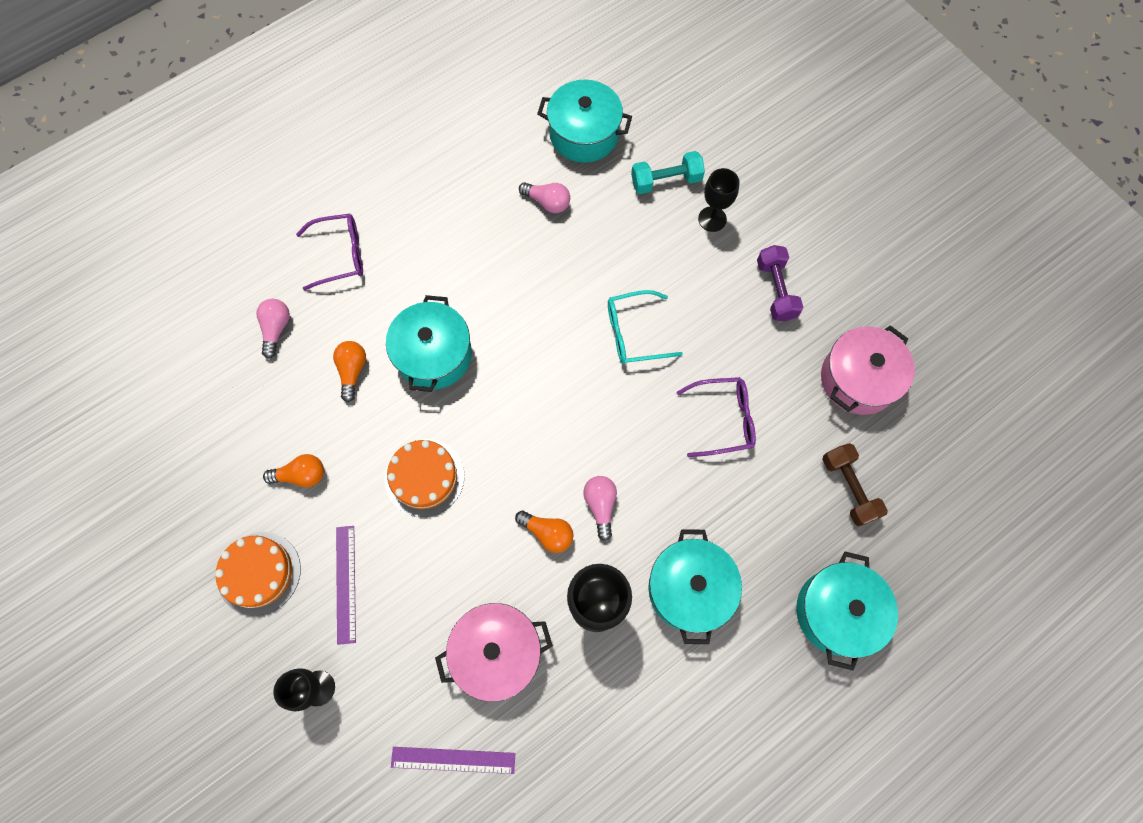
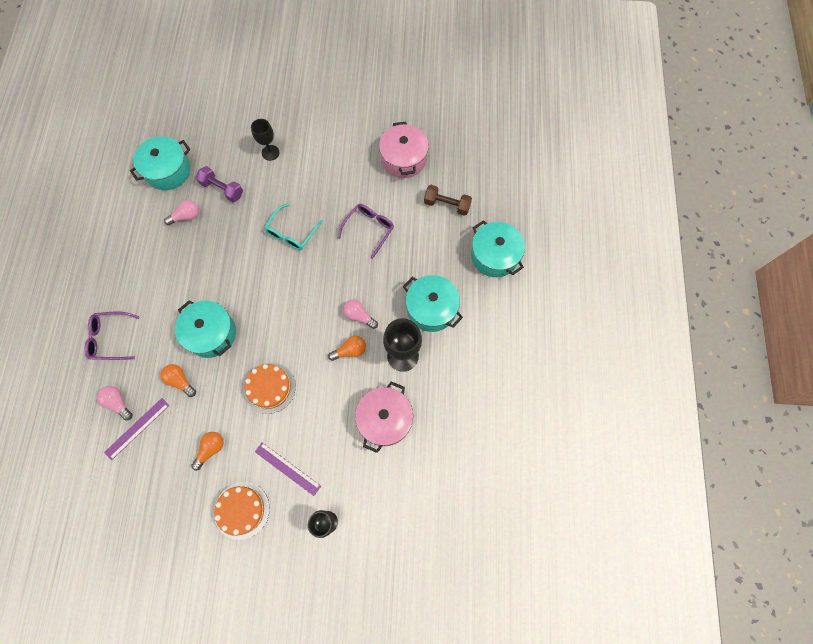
camera: 50 degrees left, 0 degrees up
(340, 255) = (110, 338): purple glasses -> purple glasses turned 120 degrees counterclockwise
(453, 760) = (416, 480): purple ruler -> purple ruler (137, 428)
(666, 181) = (231, 156): turquoise dumbbell -> none
(775, 290) = (331, 156): purple dumbbell -> purple dumbbell (222, 189)

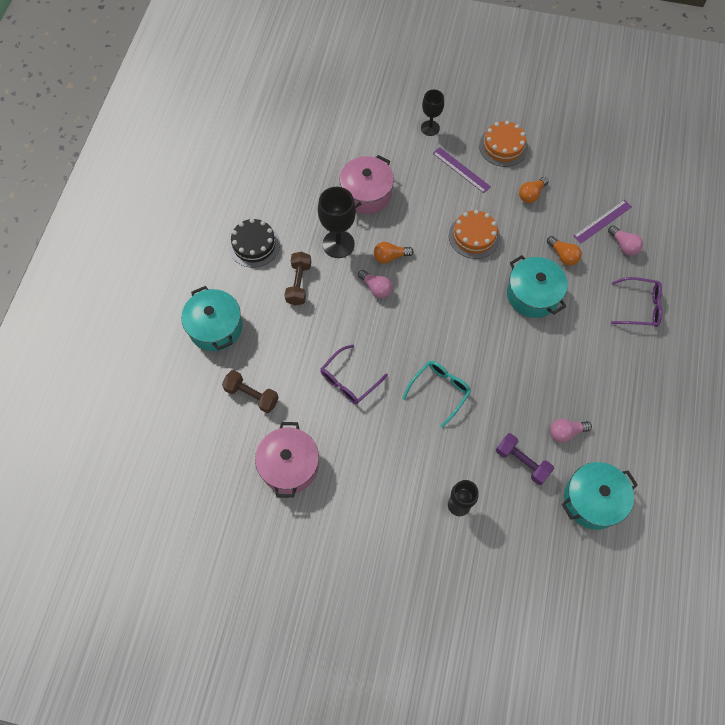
camera: 170 degrees left, 5 degrees down
(431, 308) = (299, 283): turquoise pot -> brown dumbbell
(483, 341) = (254, 245): none -> black cake

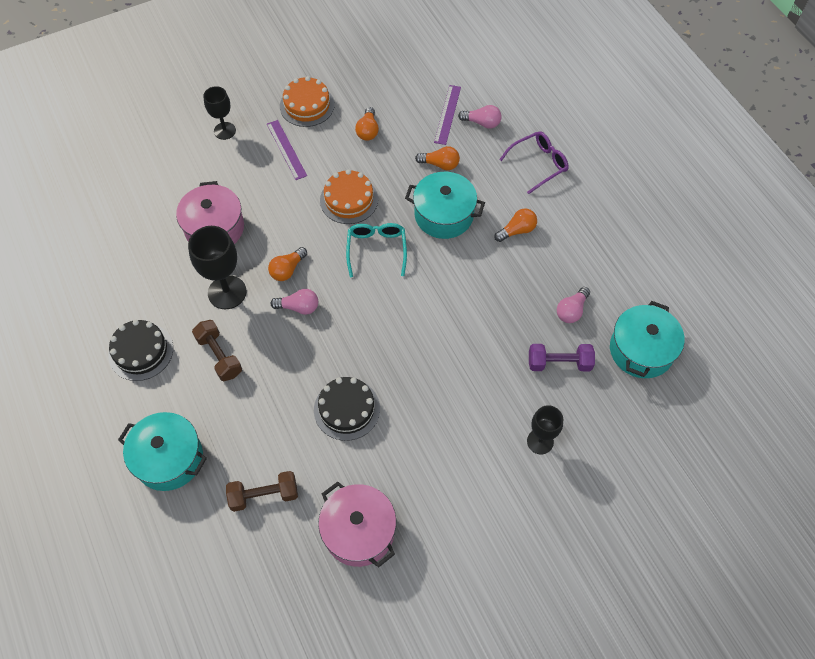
camera: 40 degrees left, 5 degrees down
(349, 380) = (347, 409): purple glasses -> black cake
(440, 391) = (437, 356): turquoise glasses -> turquoise glasses (376, 249)
(461, 170) = (286, 149): purple ruler -> purple ruler turned 60 degrees clockwise
(577, 344) = (517, 230): none -> orange light bulb

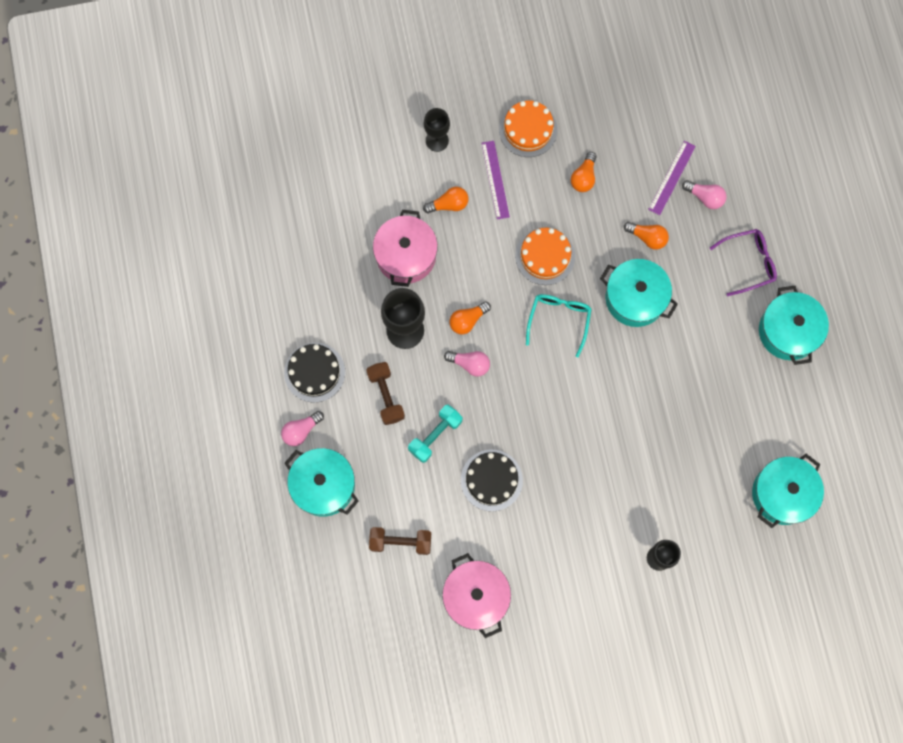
camera: 15 degrees right, 15 degrees up
(278, 381) = (435, 435): none -> turquoise dumbbell
(517, 230) = (703, 335): orange light bulb -> orange light bulb (448, 204)
(559, 363) = (700, 486): purple dumbbell -> none
(571, 310) = (729, 435): pink light bulb -> pink light bulb (301, 431)
(594, 210) = (788, 331): none -> turquoise pot

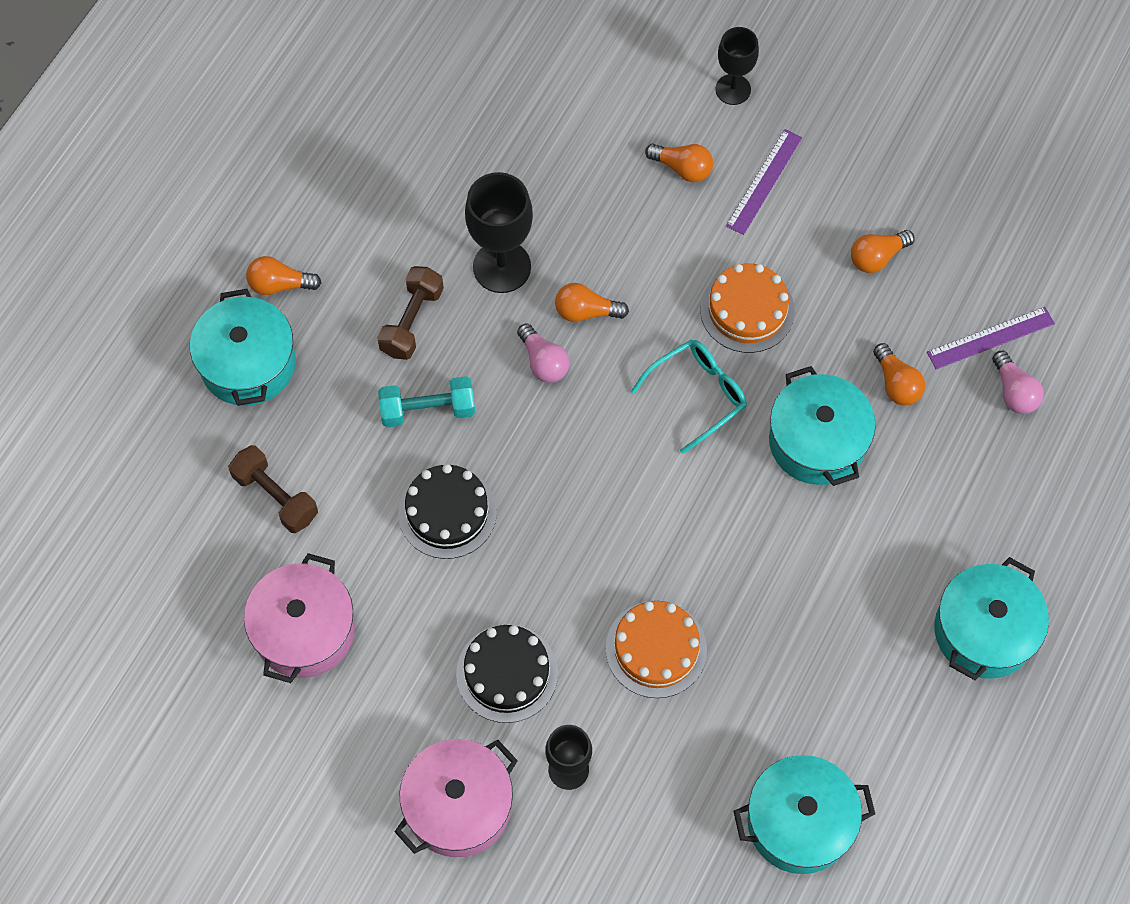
camera: 40 degrees right, 10 degrees down
(301, 431) = (280, 284): pink light bulb -> orange light bulb
(314, 372) = (355, 233): black cake -> black cake (507, 673)
(406, 255) = (579, 186): pink pot -> pink pot (458, 806)
(528, 129) = (856, 155): orange cake -> orange cake (656, 649)
(748, 263) = (1003, 510): purple glasses -> none

